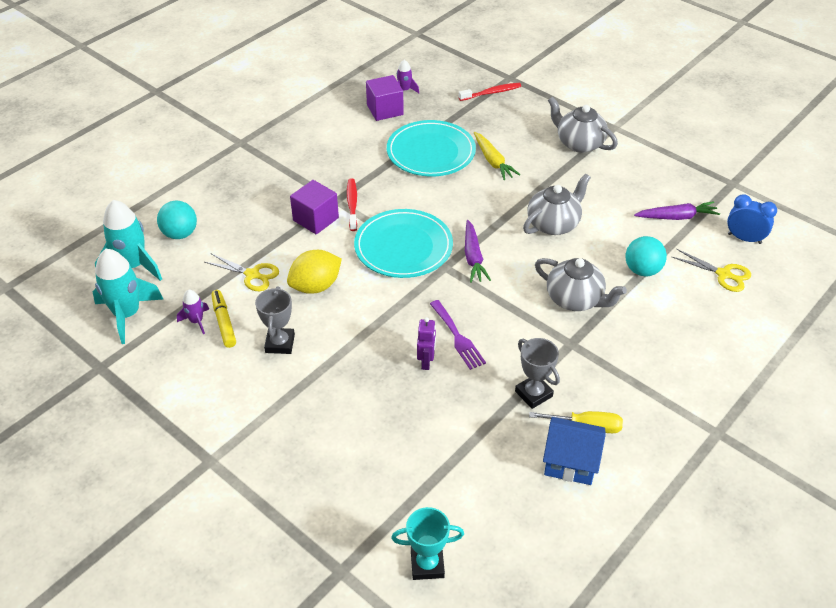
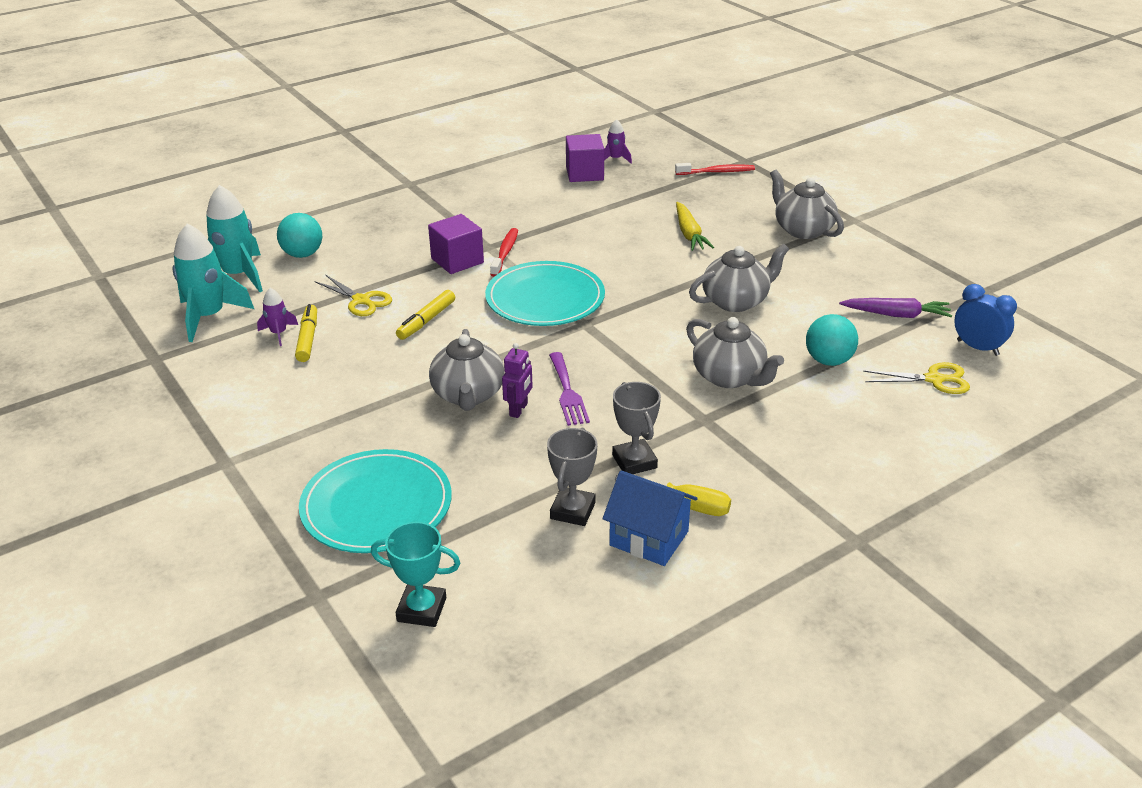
camera: 15 degrees right, 10 degrees down
(280, 343) = (359, 367): grey trophy -> grey trophy (572, 511)
(316, 286) = (426, 321): yellow lemon -> yellow marker
(380, 355) = (468, 395): none -> grey teapot
(431, 152) = (619, 217): turquoise plate -> turquoise plate (376, 506)
(473, 257) = (623, 319): purple carrot -> none
(723, 274) = (934, 379): yellow scissors -> yellow scissors turned 45 degrees counterclockwise

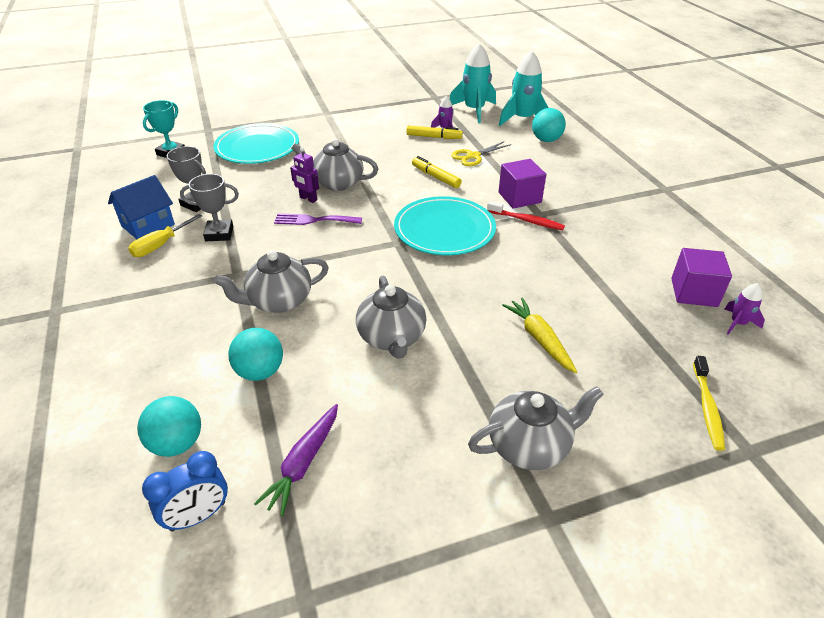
camera: 105 degrees right, 5 degrees up
(689, 233) = (539, 339): yellow carrot -> yellow carrot turned 60 degrees clockwise
(717, 172) = (707, 408): red toothbrush -> yellow toothbrush
(934, 379) = (177, 443): yellow scissors -> turquoise ball

